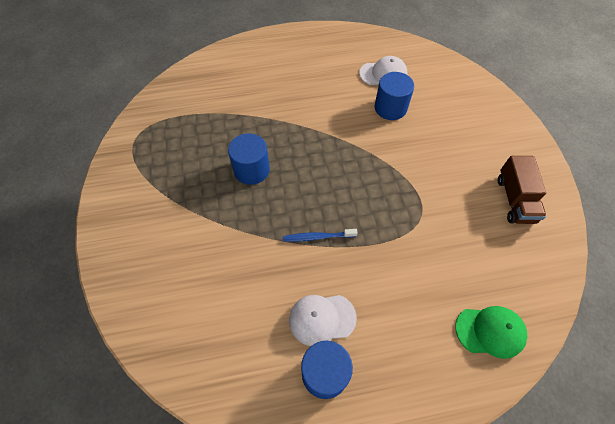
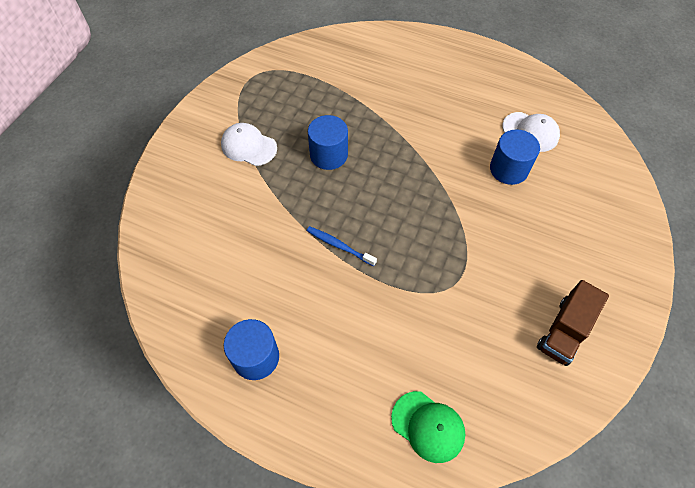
camera: 35 degrees right, 0 degrees up
(322, 319) = (288, 314): white cap -> white cap (248, 146)

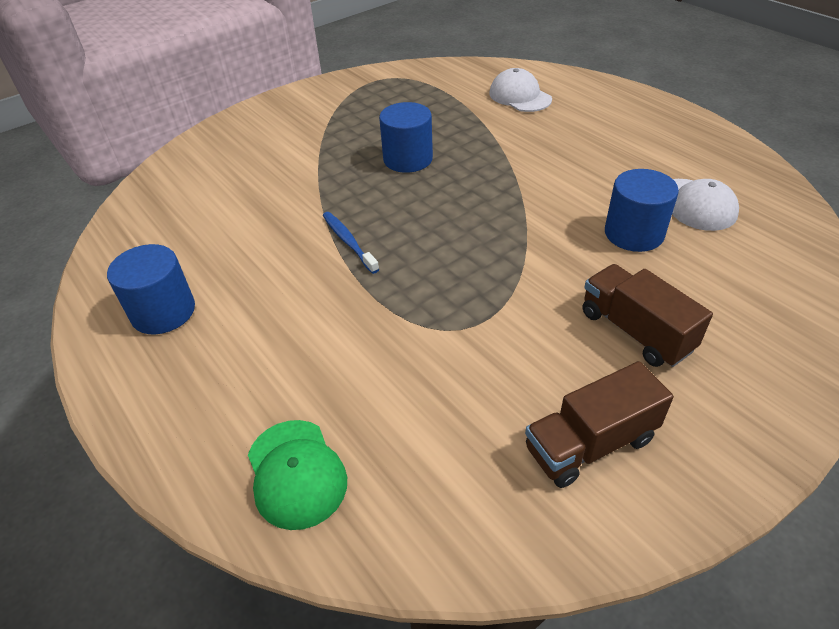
camera: 30 degrees right, 15 degrees down
(248, 146) = (327, 130): white cap -> white cap (520, 96)
(547, 244) = (635, 331): none -> brown truck

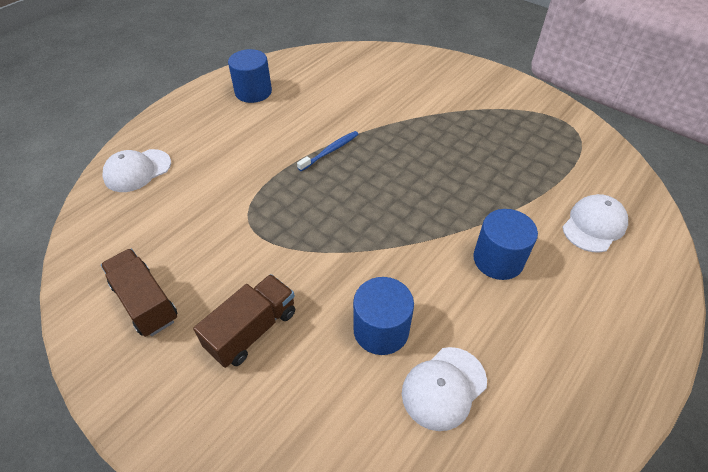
camera: 75 degrees right, 5 degrees up
(296, 473) = (137, 170): green cap -> white cap
(408, 159) = (445, 163): blue cylinder -> blue cylinder (498, 259)

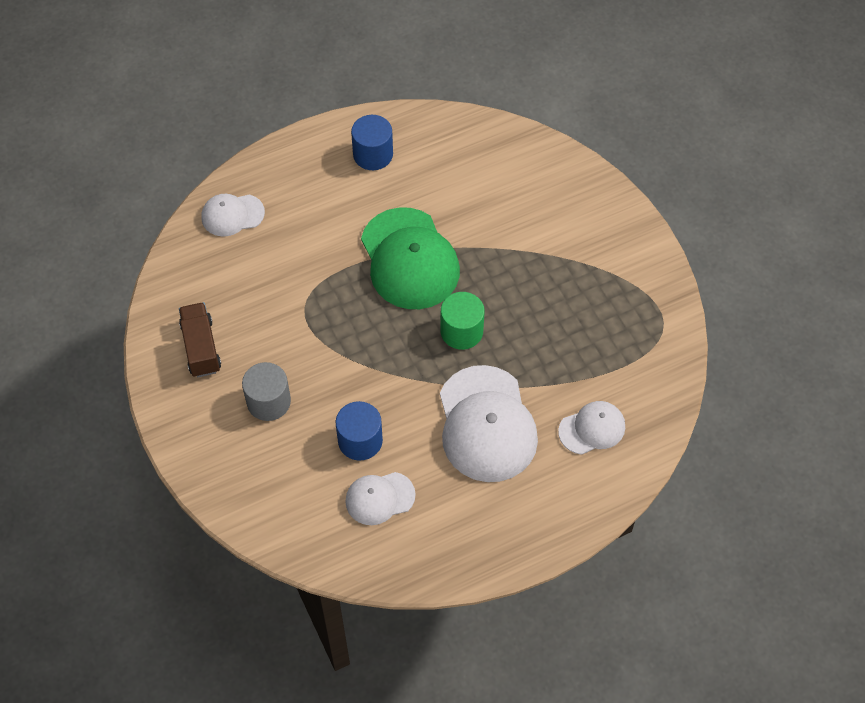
camera: 25 degrees right, 10 degrees up
(252, 330) = (268, 401): brown truck -> grey cylinder
(330, 151) = (409, 259): blue toothbrush -> green cap
(415, 189) = (461, 331): none -> green cylinder
(498, 259) = (486, 424): blue cylinder -> white cap

